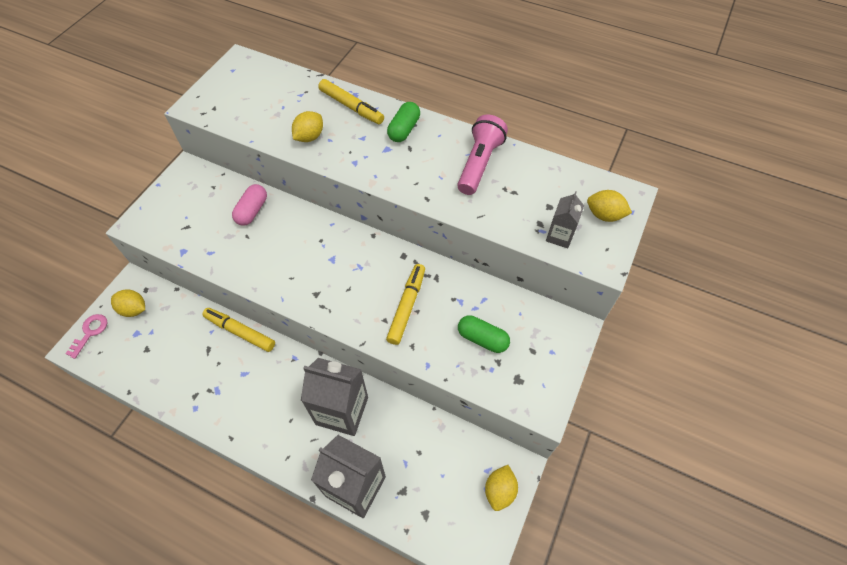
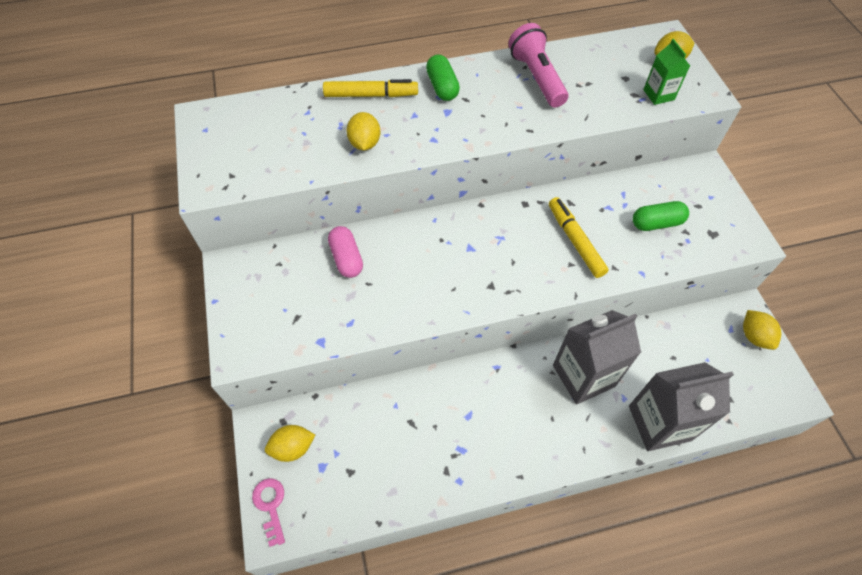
camera: 40 degrees left, 0 degrees up
(240, 332) = (423, 384): yellow marker -> none
(559, 236) = (658, 95): grey carton -> green carton

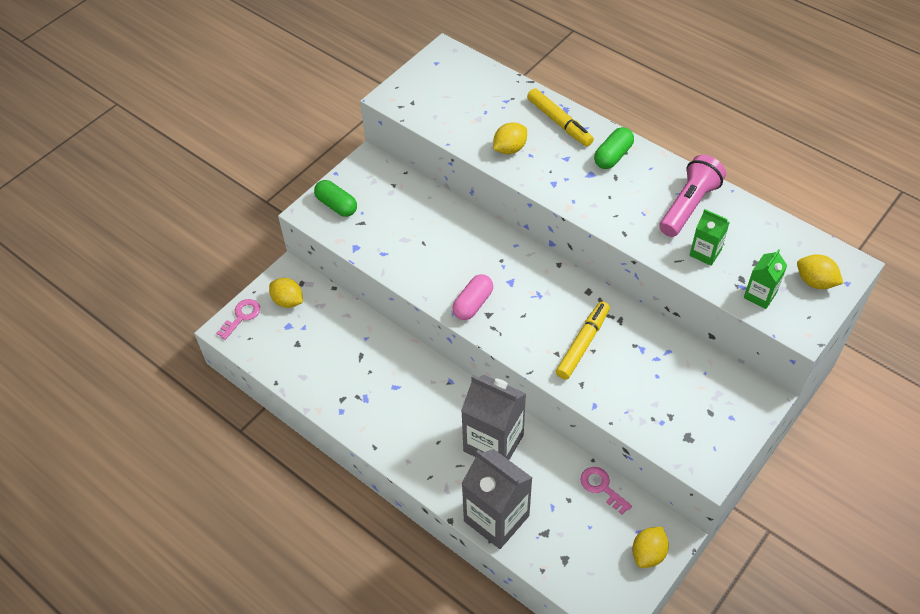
camera: 55 degrees right, 5 degrees down
(347, 258) = (432, 217): pink capsule -> pink capsule (473, 304)
(592, 98) = (705, 253): none -> green carton
(656, 223) = (658, 390): green capsule -> green capsule (336, 205)
(676, 327) = (602, 487): none -> pink key

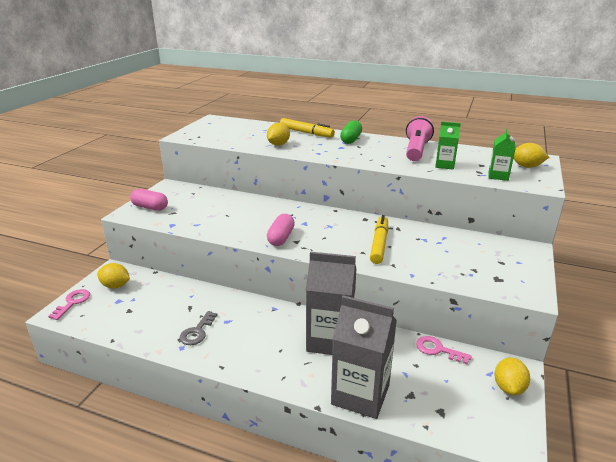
camera: 20 degrees left, 25 degrees down
(336, 205) = (150, 207): green capsule -> pink capsule
(361, 394) = (197, 332): none -> grey key

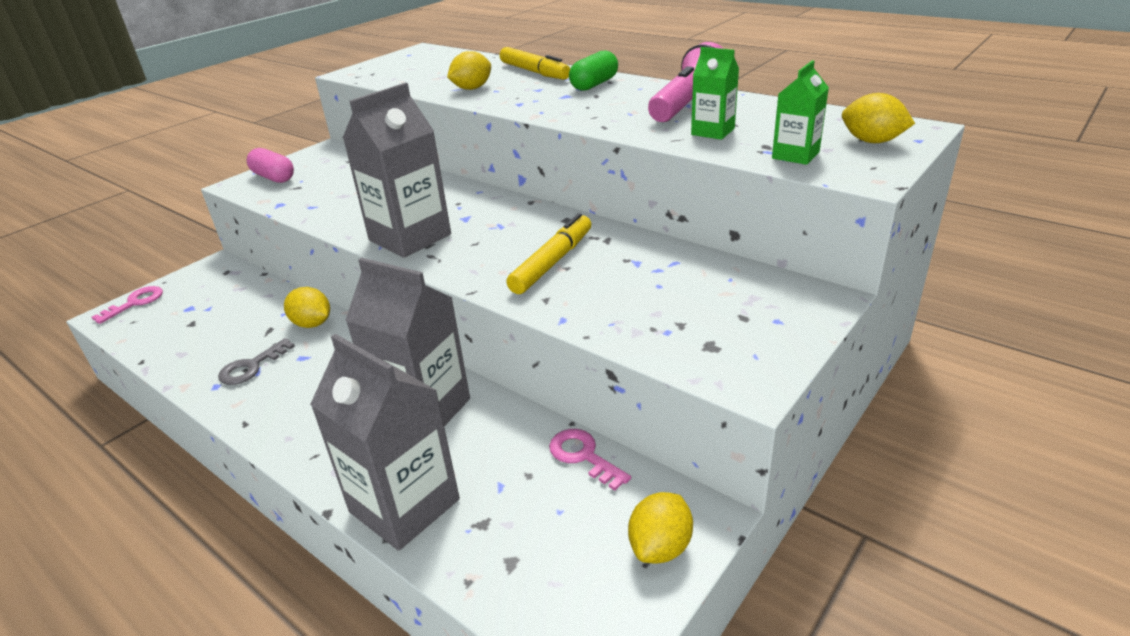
camera: 20 degrees right, 5 degrees up
(115, 286) = (201, 287): yellow lemon -> yellow lemon (312, 324)
(281, 238) = (410, 237): pink capsule -> grey carton

